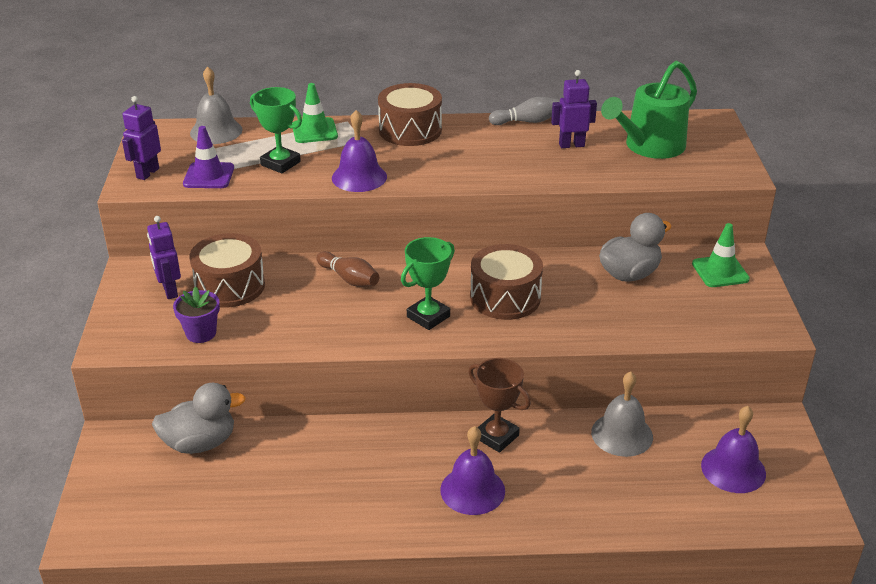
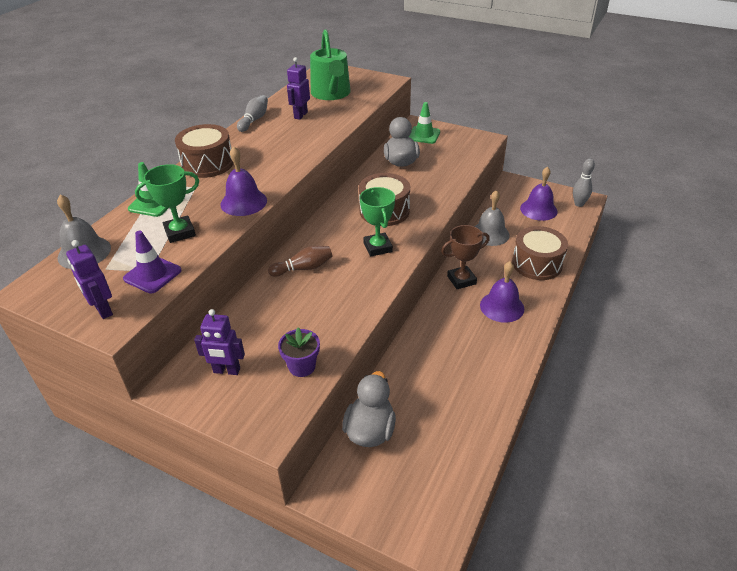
camera: 60 degrees left, 5 degrees up
(230, 286) = (254, 332): brown drum -> brown drum (537, 263)
(797, 512) = (579, 204): none -> grey bowling pin

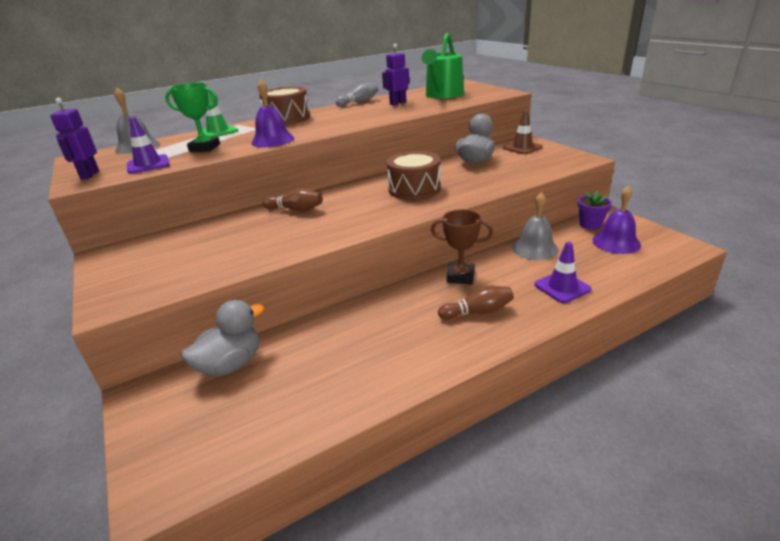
camera: 35 degrees right, 10 degrees down
(226, 371) = (147, 256): purple robot -> none
(302, 366) = (195, 272): purple flower pot -> purple flower pot (590, 225)
(377, 247) = (373, 211): green trophy -> none
(424, 135) = (522, 148): green traffic cone -> brown traffic cone
(502, 306) = (478, 312): purple bell -> brown bowling pin
(537, 263) = (562, 287): brown drum -> purple traffic cone
(579, 204) = (676, 249): grey bowling pin -> none

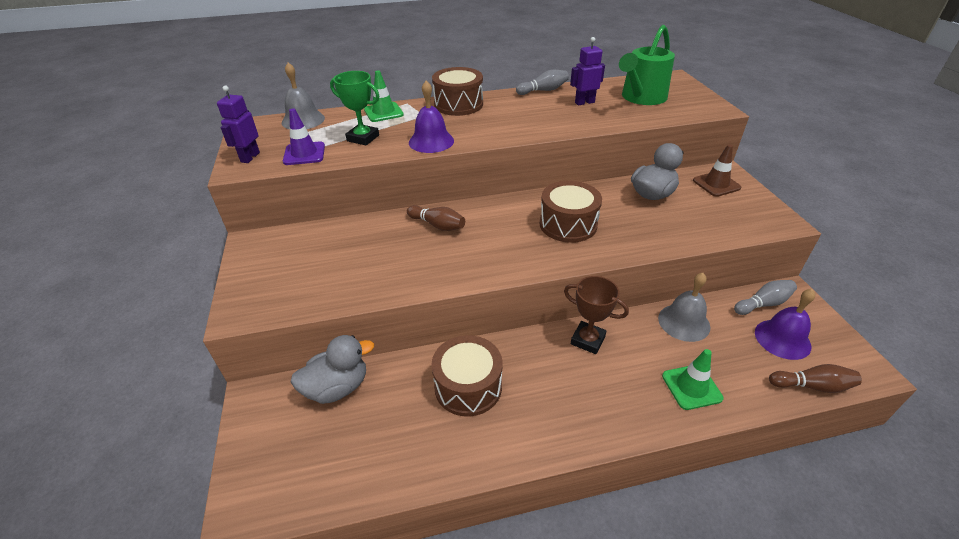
camera: 15 degrees right, 10 degrees up
(365, 332) = (468, 386): none -> brown drum
(478, 312) = (588, 394): brown bowling pin -> brown bowling pin (812, 386)
(562, 287) = (691, 387): purple traffic cone -> green traffic cone
(590, 225) = (763, 304): purple flower pot -> grey bowling pin

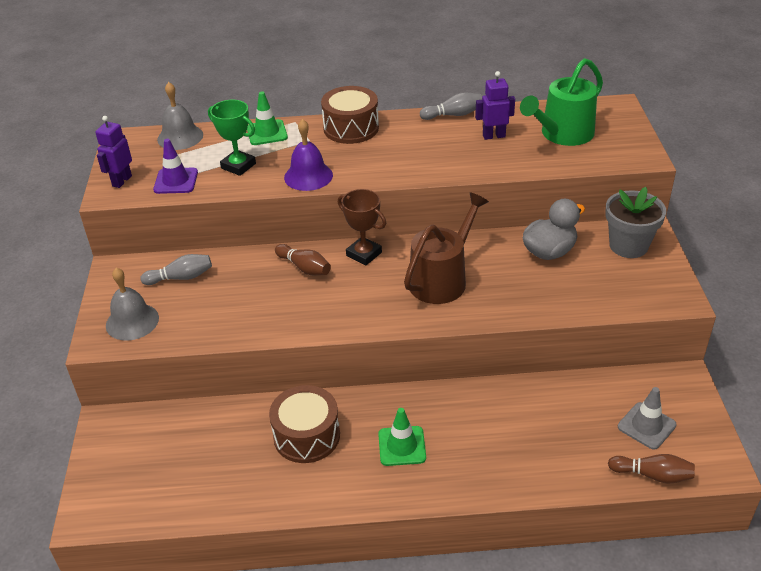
camera: 10 degrees right, 0 degrees up
(337, 387) = (183, 422): grey duck -> none
(568, 224) = (441, 279): brown drum -> brown watering can
(587, 340) = (439, 404): brown trophy -> brown trophy (364, 254)
(684, 322) = (548, 397): grey bell -> grey bell (132, 321)
(691, 387) = (527, 462): green traffic cone -> green traffic cone (402, 446)
(716, 184) = (628, 246): brown traffic cone -> grey flower pot
(763, 304) = (645, 387): grey bowling pin -> grey bowling pin (181, 277)
(782, 339) = (646, 426): purple bell -> grey traffic cone

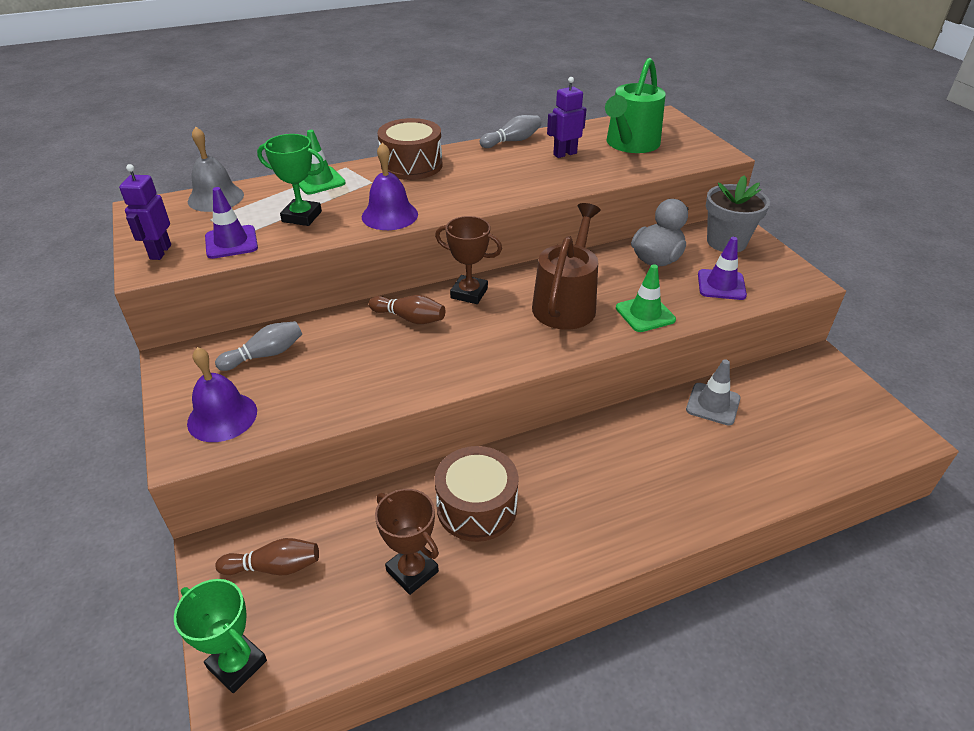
camera: 20 degrees left, 0 degrees up
(94, 503) = (237, 664): none -> green trophy
(132, 321) = (222, 417): grey bell -> purple bell
(237, 471) = (412, 571): none -> brown trophy
(402, 446) = (589, 492): green traffic cone -> green traffic cone (645, 314)
(594, 288) = (721, 285): none -> purple traffic cone
(646, 426) = (817, 413): grey traffic cone -> grey traffic cone (713, 404)
(652, 475) = (854, 460): brown bowling pin -> brown bowling pin (274, 567)

